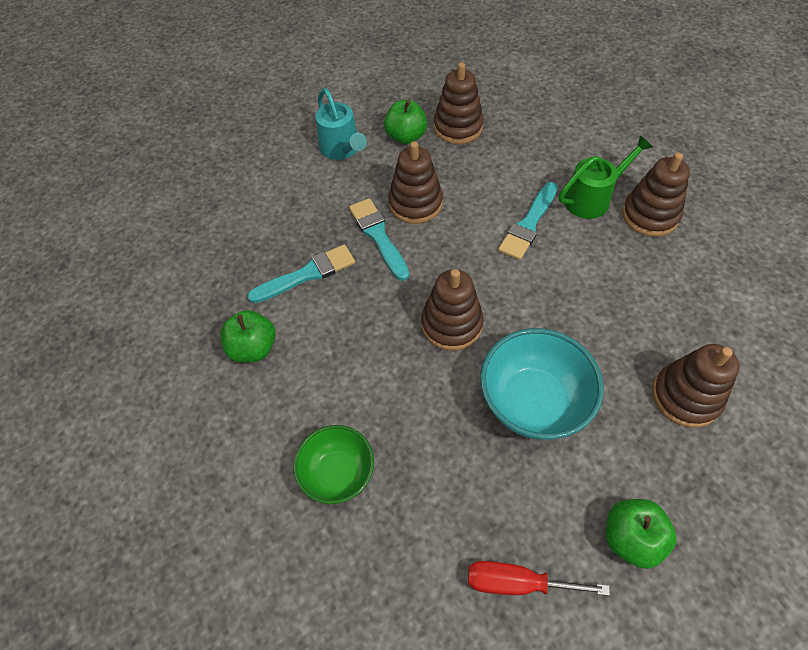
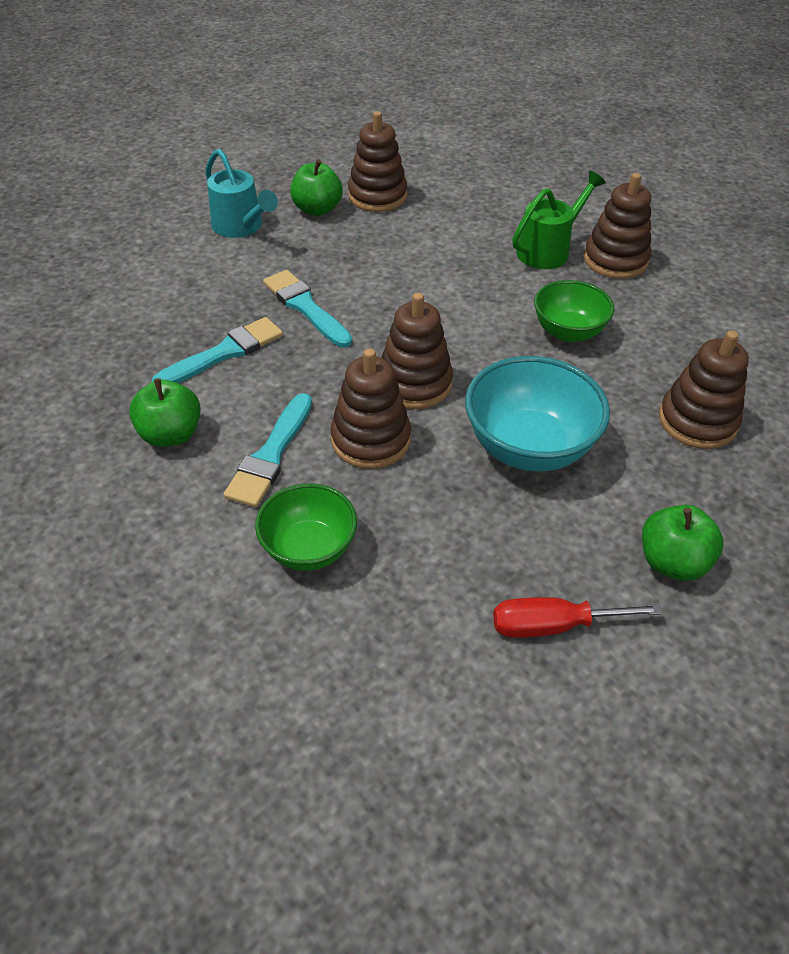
camera: 15 degrees left, 10 degrees down
(415, 203) = (343, 272): brown stacking toy -> brown stacking toy (370, 440)
(528, 224) = (482, 280): turquoise brush -> turquoise brush (271, 454)
(591, 287) = (568, 332): none -> green bowl

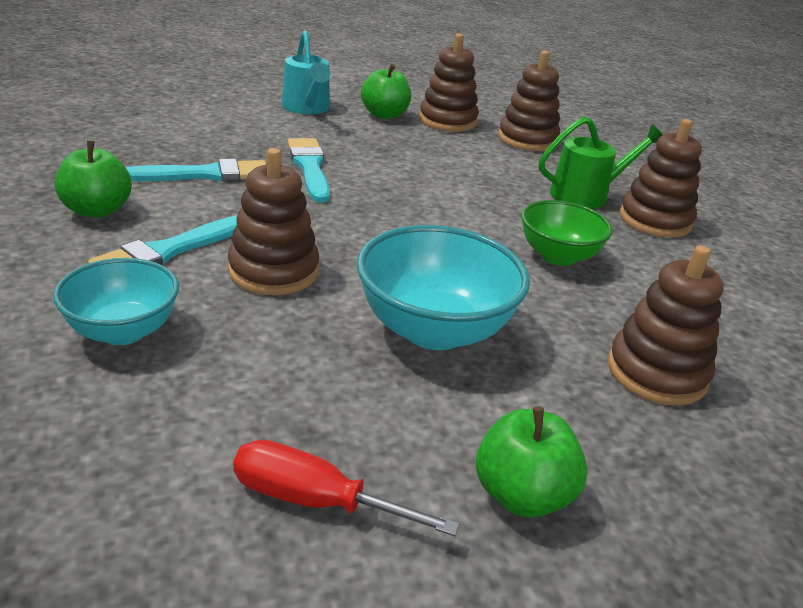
camera: 20 degrees right, 15 degrees down
(309, 548) = (123, 331): green bowl -> turquoise bowl
(414, 383) = (359, 245): brown stacking toy -> brown stacking toy (527, 139)

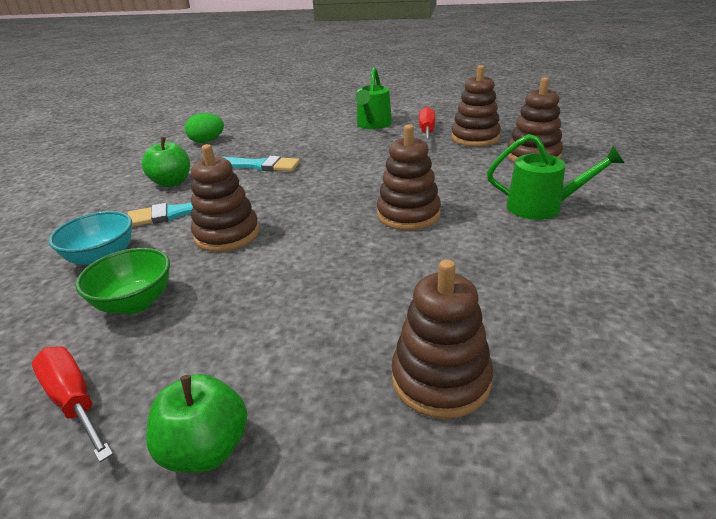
camera: 35 degrees right, 0 degrees up
(78, 143) = (207, 141): none -> green egg
(307, 108) = (373, 125): turquoise watering can -> green watering can
(310, 168) = (329, 166): turquoise brush -> none
(384, 115) = (427, 131): green apple -> red screwdriver
(434, 330) = (287, 297): turquoise bowl -> none
(558, 256) = (456, 256): green bowl -> green bowl (135, 303)
(655, 220) = (593, 238): brown stacking toy -> brown stacking toy (408, 214)

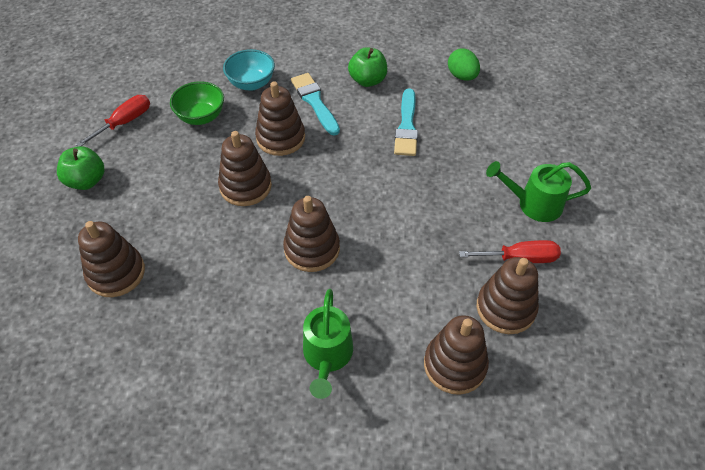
camera: 80 degrees right, 20 degrees up
(299, 259) = (245, 186): none -> brown stacking toy

